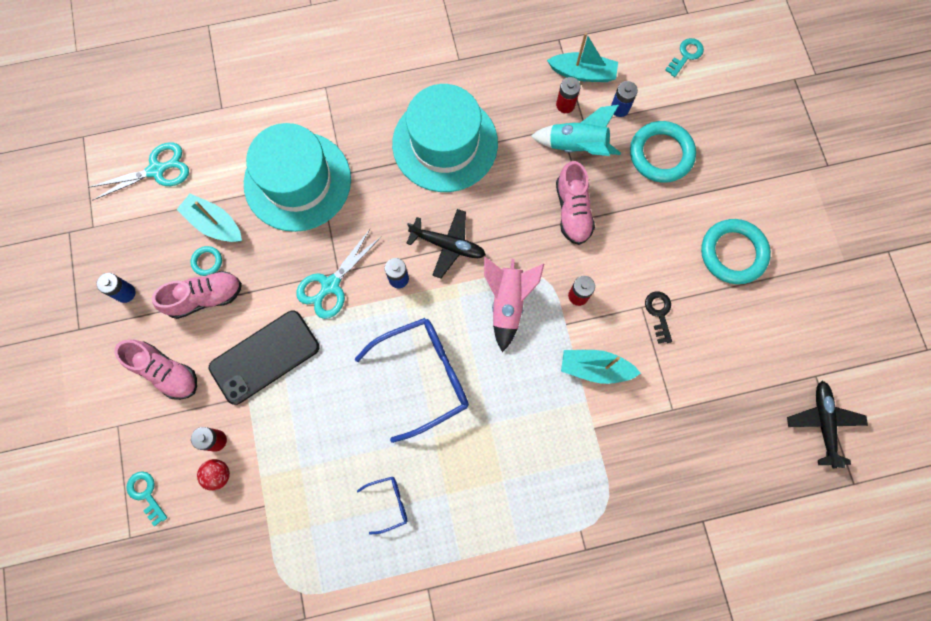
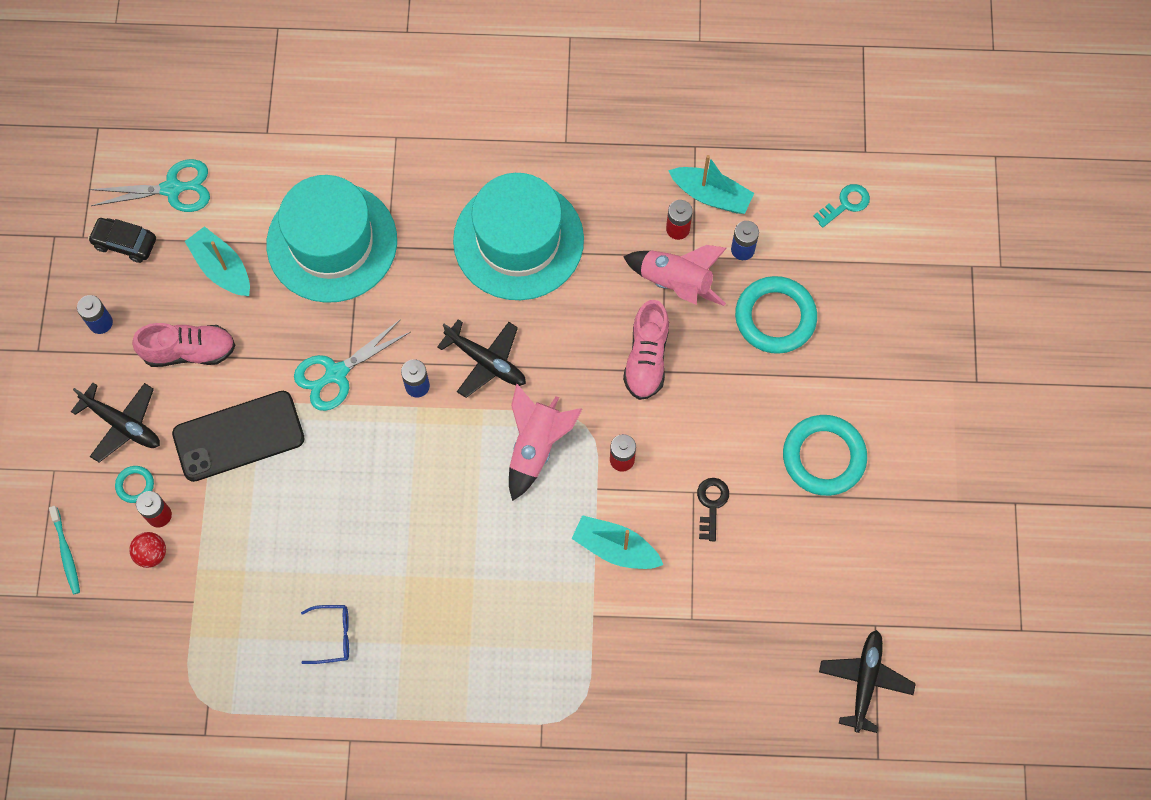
camera: 15 degrees right, 5 degrees down
(129, 223) = (125, 243): none -> black car
(146, 494) = (66, 553): turquoise key -> turquoise toothbrush
(166, 372) = (123, 424): pink shoe -> black plane
(207, 262) = (202, 310): turquoise ring -> turquoise ring (135, 485)
(424, 376) = (414, 505): blue glasses -> none
(577, 146) = (676, 283): turquoise rocket -> pink rocket

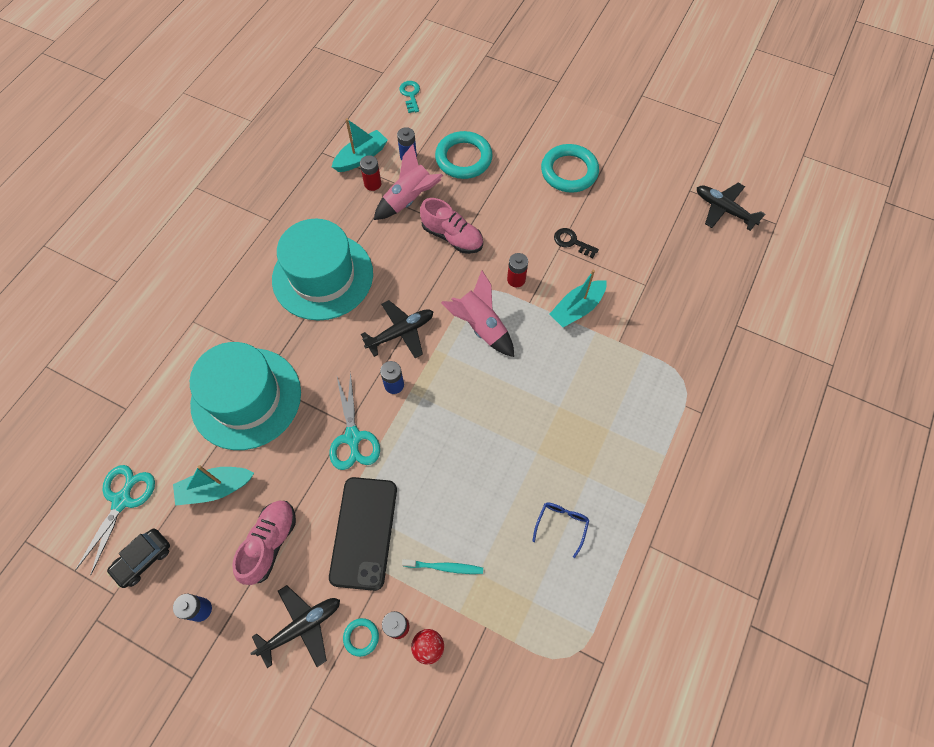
camera: 65 degrees left, 5 degrees down
(66, 553) = (392, 726): turquoise toothbrush -> turquoise toothbrush (445, 567)

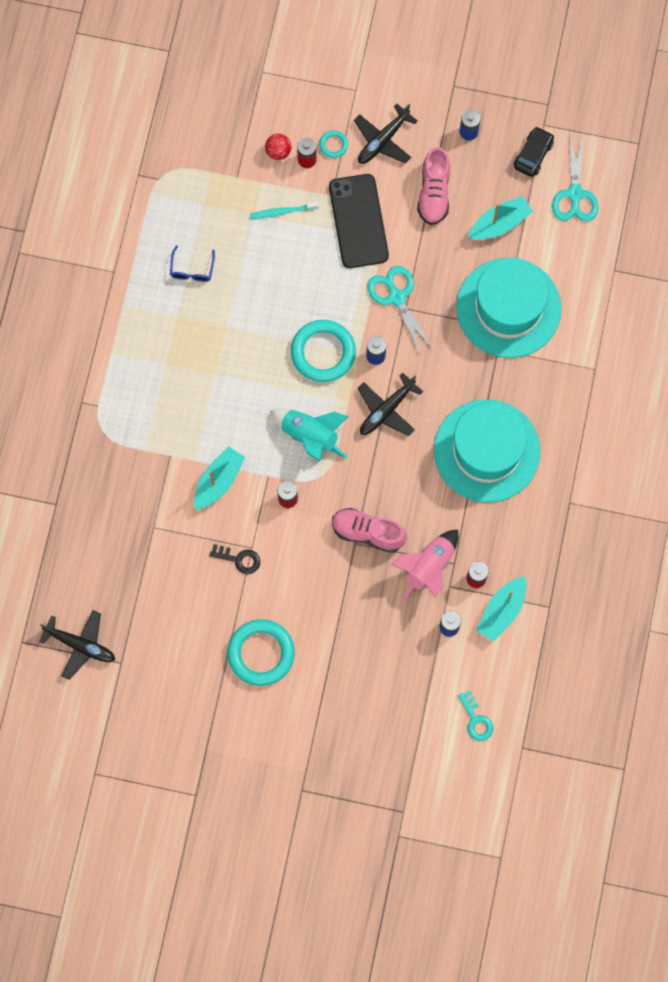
camera: 165 degrees right, 10 degrees up
(463, 158) = (385, 640): turquoise ring -> turquoise ring (323, 352)
(481, 327) = (310, 436): pink rocket -> turquoise rocket

